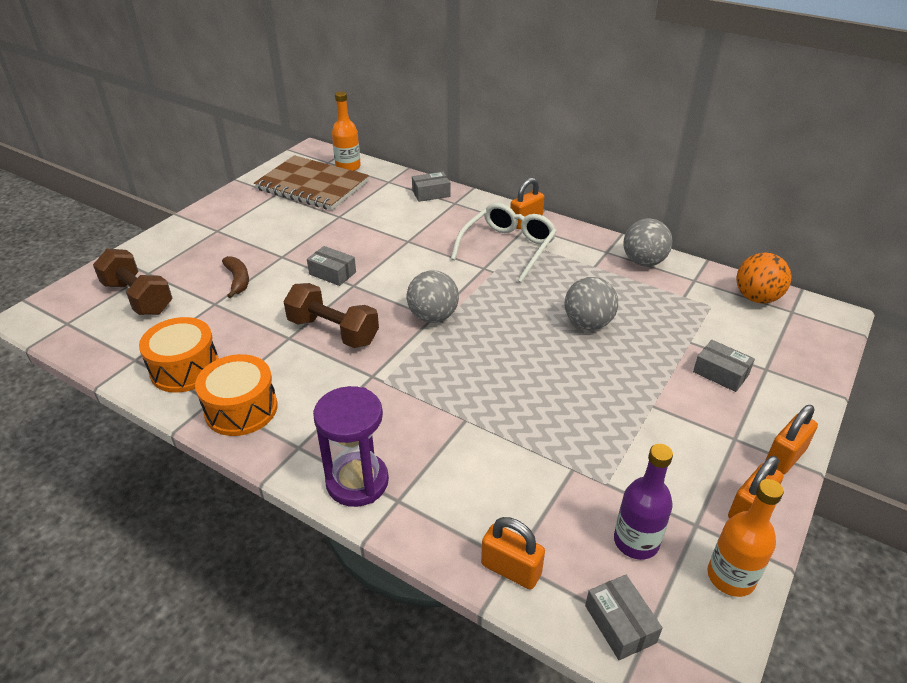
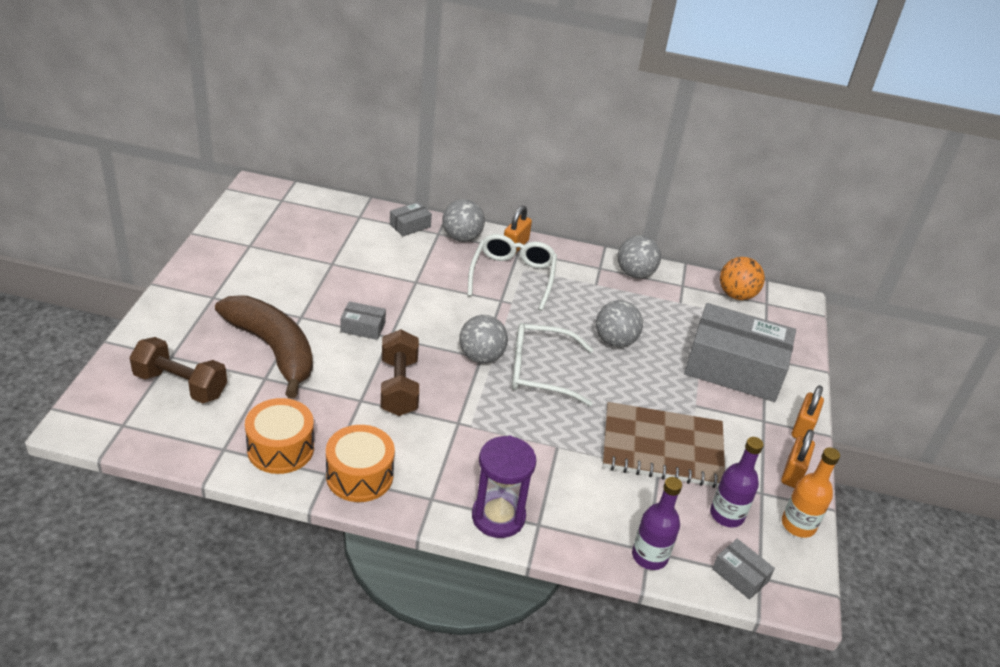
camera: 25 degrees left, 0 degrees up
(238, 280) = (273, 349): brown banana -> brown banana, size x2.30
(312, 185) = (283, 231): brown notebook -> brown notebook (662, 448)
(333, 331) = (399, 387): brown dumbbell -> brown dumbbell turned 75 degrees clockwise
(348, 167) = (307, 204): orange bottle -> none
(475, 209) = (461, 237): none -> grey ball
(488, 341) = (540, 372): none -> white glasses
(511, 569) = (649, 556): orange padlock -> purple bottle
(720, 373) = (734, 368): grey box -> grey box, size x2.40

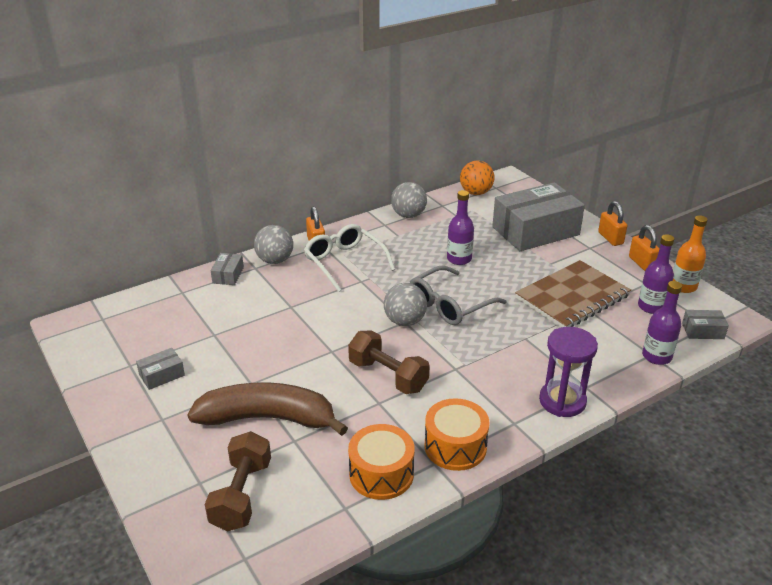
camera: 40 degrees left, 5 degrees down
(180, 385) = (241, 495): brown dumbbell -> brown dumbbell turned 60 degrees counterclockwise
(363, 327) = (304, 358): grey box -> grey box (162, 375)
(540, 372) = (450, 305): white glasses -> grey glasses
(615, 341) = (459, 259): grey ball -> purple bottle

